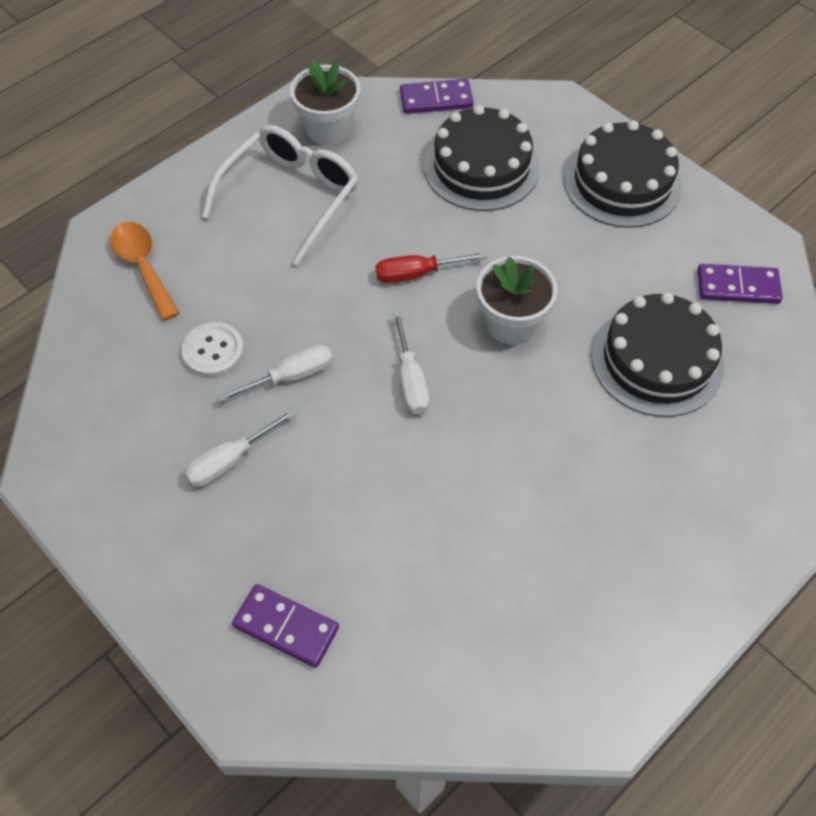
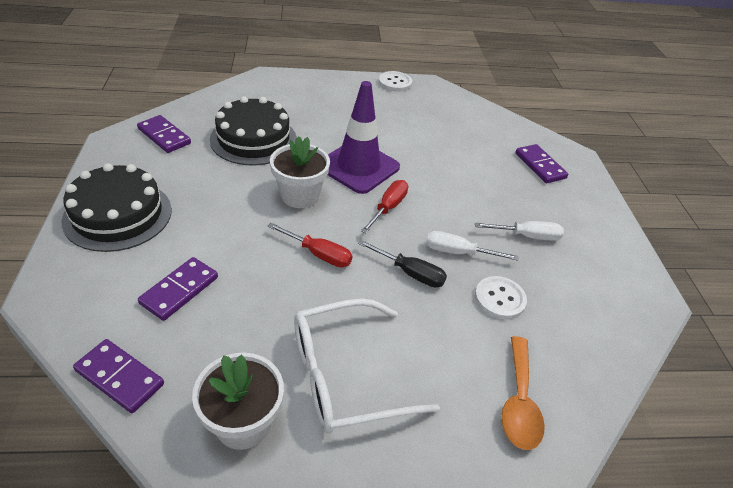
camera: 145 degrees left, 15 degrees down
(318, 316) = (410, 273): none -> black screwdriver
(410, 379) = (388, 208): white screwdriver -> red screwdriver
(481, 167) = (179, 290): black cake -> purple domino
(502, 416) = (358, 167): none -> purple traffic cone
(656, 664) = (395, 82): none -> white button

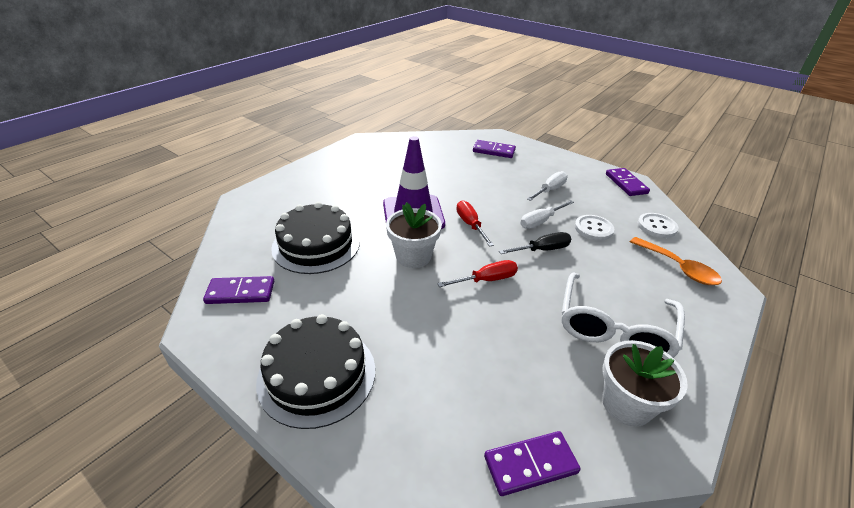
camera: 45 degrees left, 5 degrees down
(179, 290) = (457, 376): purple domino -> purple domino (626, 184)
(395, 82) = (341, 151): white button -> white button (656, 226)

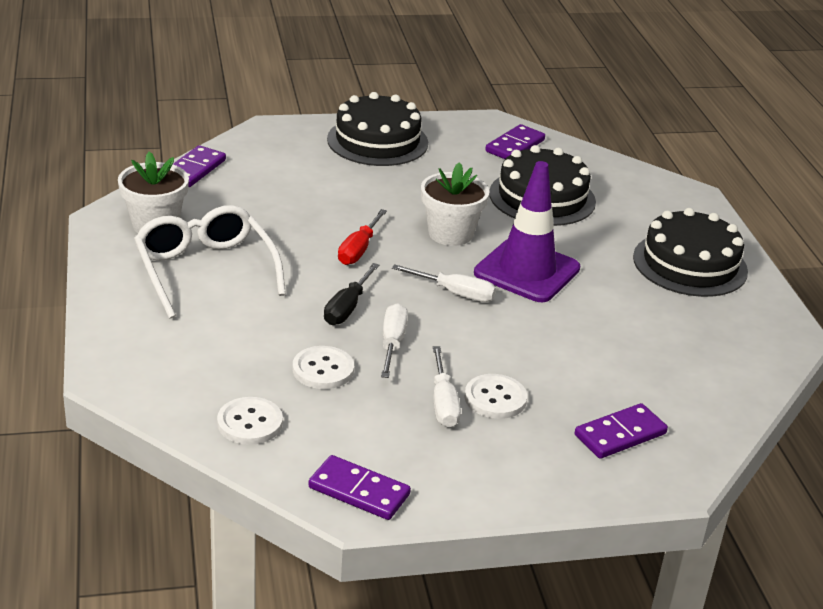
camera: 130 degrees right, 5 degrees down
(334, 175) = (690, 264): none -> black cake
(470, 225) = (454, 293): red screwdriver -> white screwdriver
(524, 180) = (495, 398): none -> white button
(678, 268) = (183, 371): orange spoon -> none

